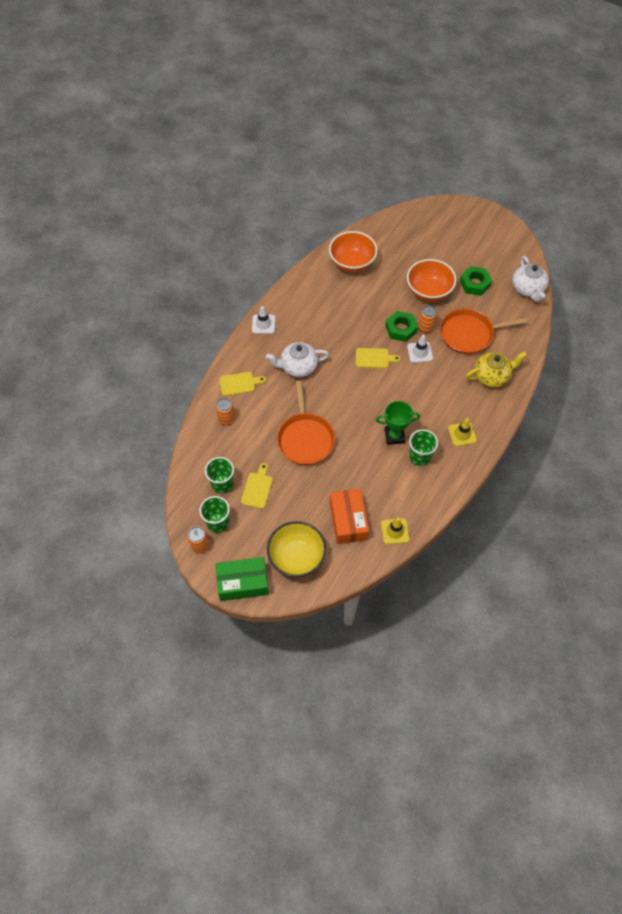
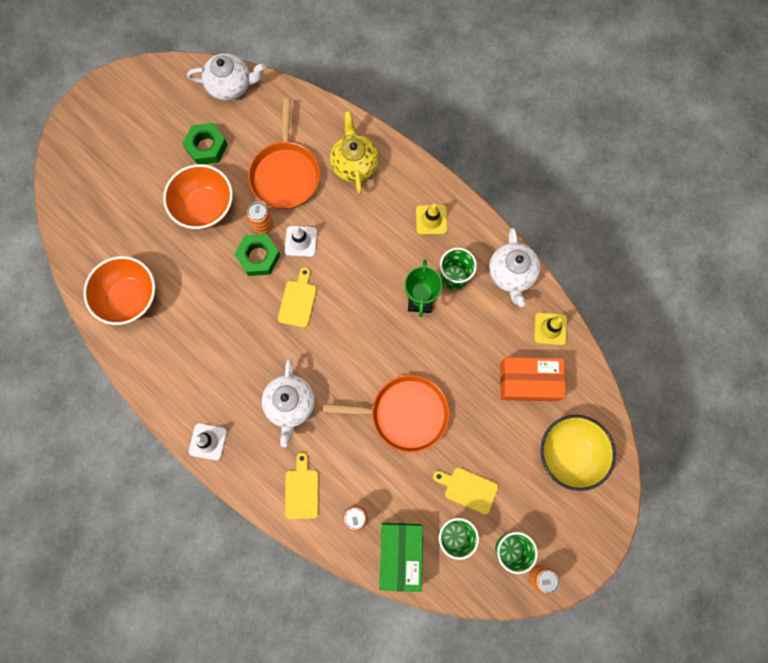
camera: 80 degrees left, 15 degrees up
(243, 582) = (595, 527): green box -> green box (400, 554)
(433, 497) = (511, 274): none -> white teapot

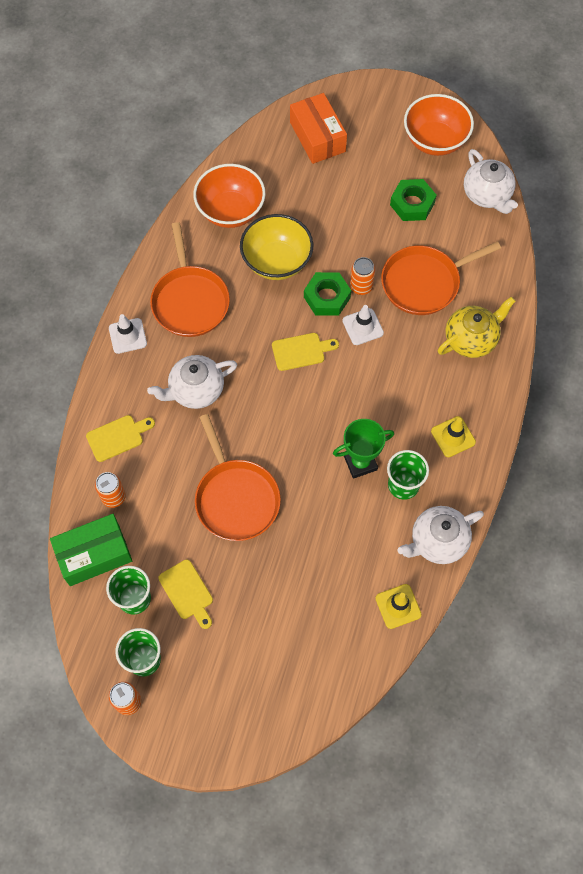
camera: 65 degrees right, 10 degrees down
(201, 372) = (190, 301): none -> orange pan
(205, 207) = (351, 230): orange bowl -> orange bowl (435, 140)
(468, 489) = (187, 592): yellow cutting board -> yellow cutting board turned 150 degrees clockwise
(529, 381) = (329, 607): orange box -> orange box (317, 137)
(570, 453) = (271, 682): yellow bowl -> yellow bowl (276, 261)

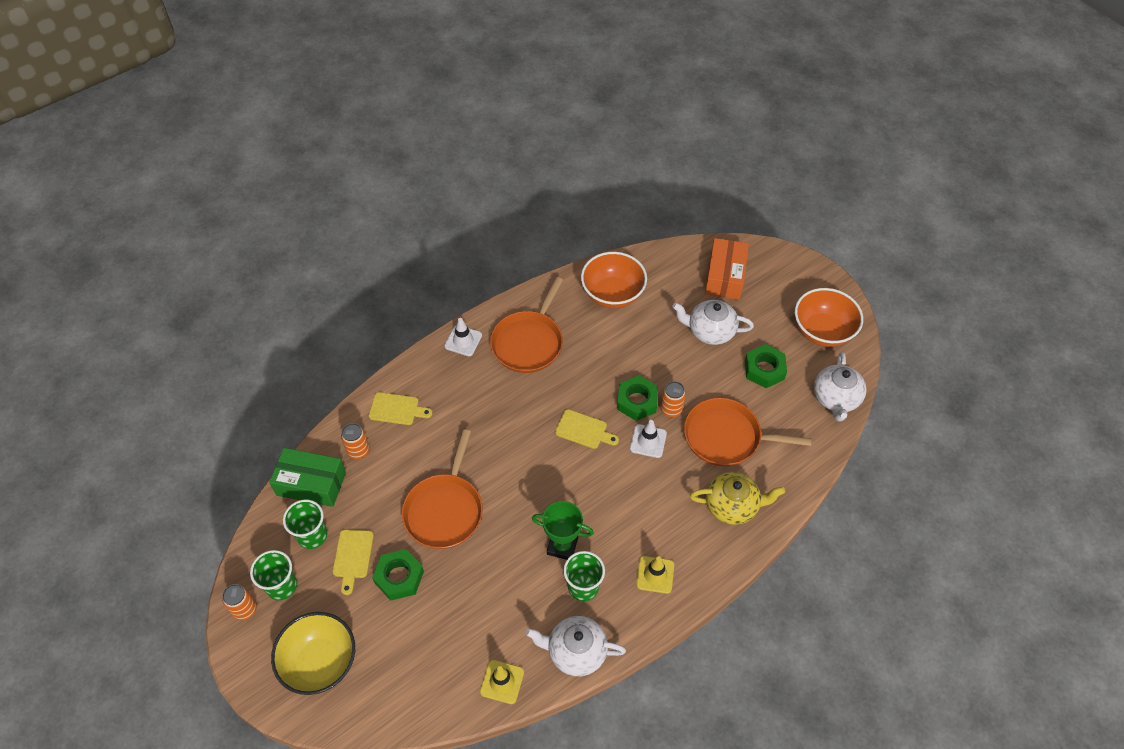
camera: 35 degrees right, 10 degrees down
(195, 390) = (480, 410): white teapot -> white teapot (710, 331)
(243, 581) = (399, 577): none -> green nut
(276, 261) = (618, 351): yellow bowl -> yellow bowl (320, 662)

